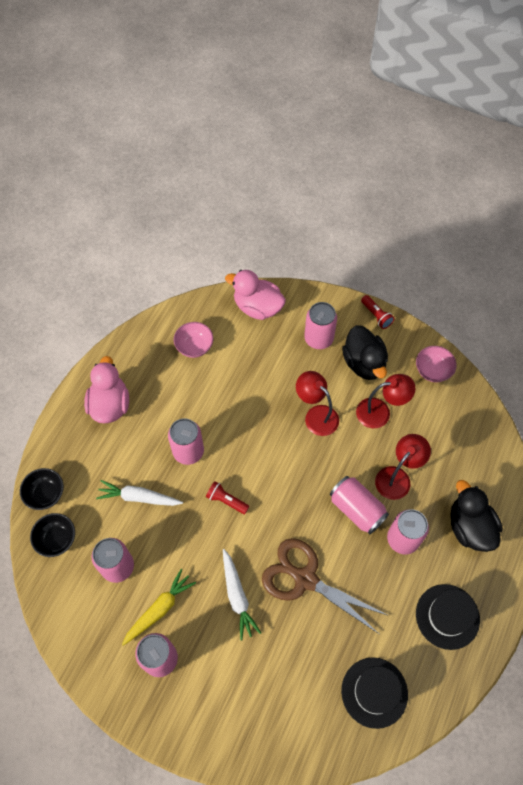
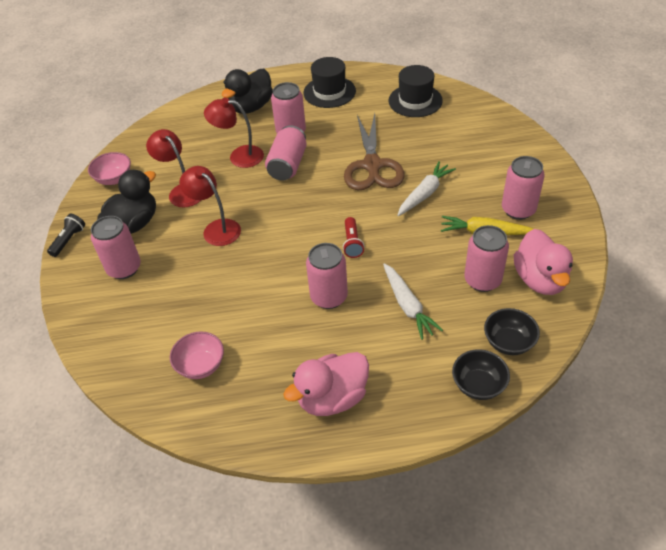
camera: 120 degrees left, 15 degrees down
(257, 307) = (110, 339): pink duck -> pink duck (540, 279)
(316, 415) = (216, 228): red lamp -> red lamp turned 120 degrees clockwise
(376, 316) = (69, 240): red flashlight -> black flashlight

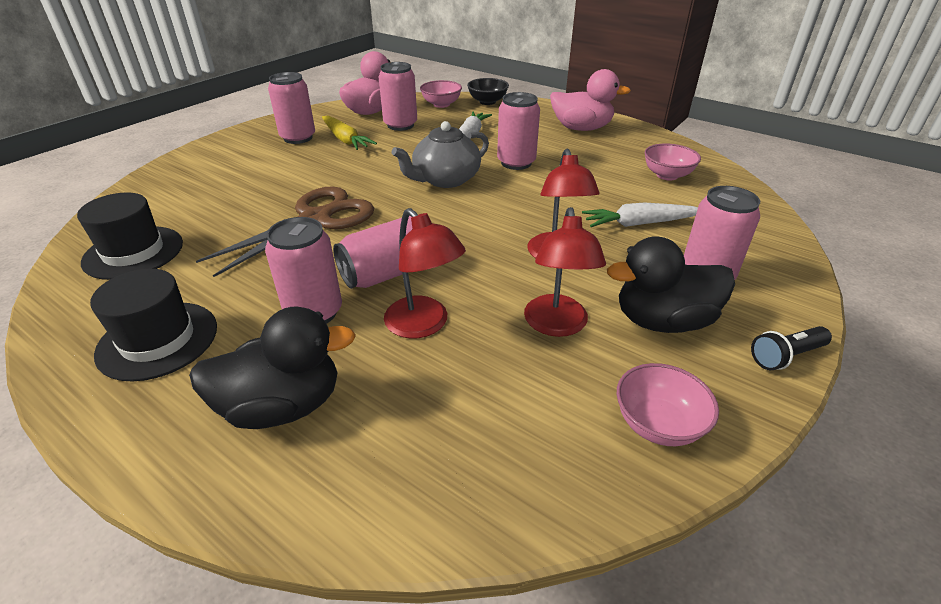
camera: 140 degrees left, 10 degrees down
(352, 243) = (445, 179): red flashlight -> grey teapot
(425, 194) = (328, 177): white carrot -> white carrot (639, 223)
(508, 342) = (441, 104): black bowl -> pink bowl

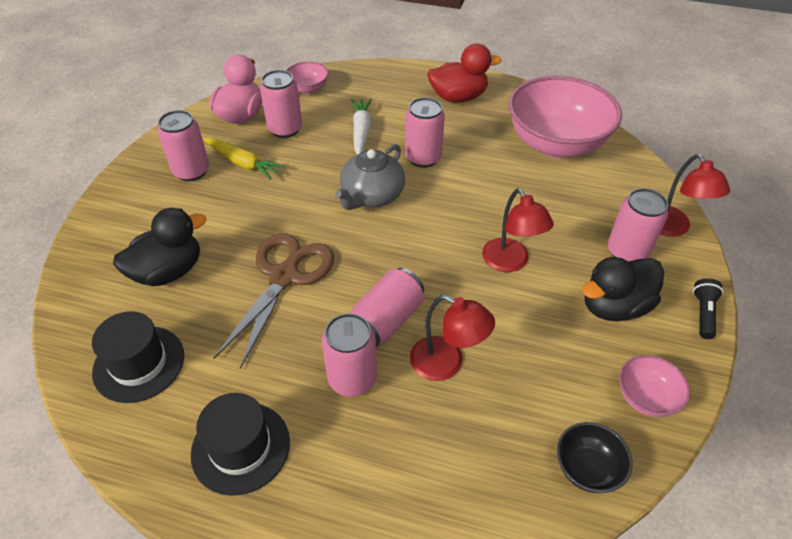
camera: 20 degrees left, 10 degrees up
(283, 406) = (387, 471): black duck -> black duck (168, 271)
(487, 102) = (352, 75): black bowl -> black bowl (587, 468)
(556, 325) = (543, 333): red lamp -> red lamp (672, 228)
(581, 128) = (458, 97): pink duck -> red duck
(639, 223) = (557, 208): white carrot -> none
(667, 175) = (556, 144): pink bowl -> pink bowl, size x2.25
(786, 356) = (703, 314): black flashlight -> black flashlight turned 150 degrees clockwise

